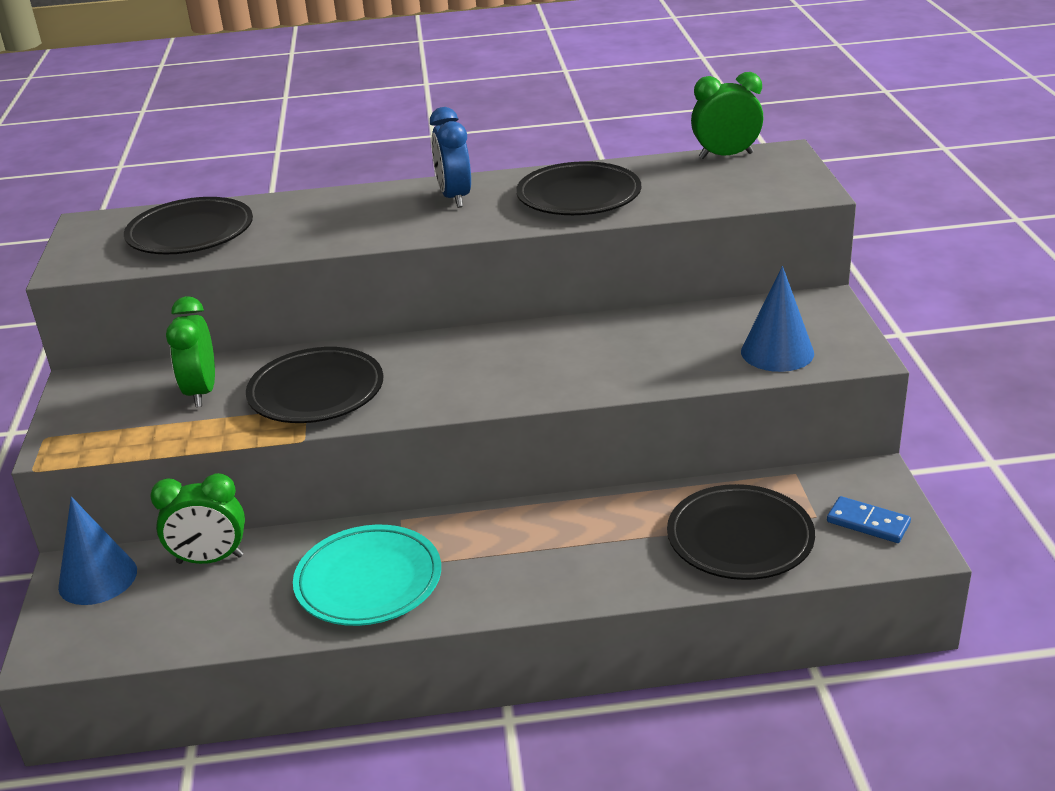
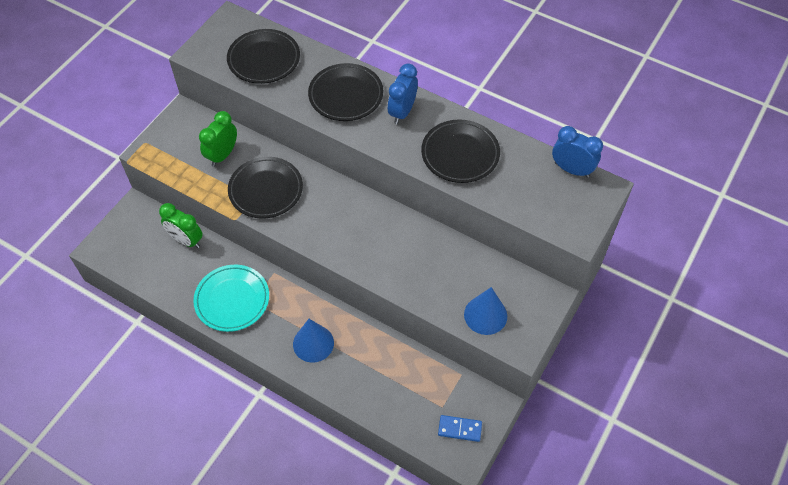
camera: 35 degrees right, 25 degrees up
(98, 578) = (140, 219): blue cone -> blue cone (313, 343)
(726, 156) = (571, 169): green clock -> blue clock
(740, 538) = (396, 393): black plate -> black plate (346, 95)
(868, 523) = (459, 429): blue domino -> blue domino turned 60 degrees counterclockwise

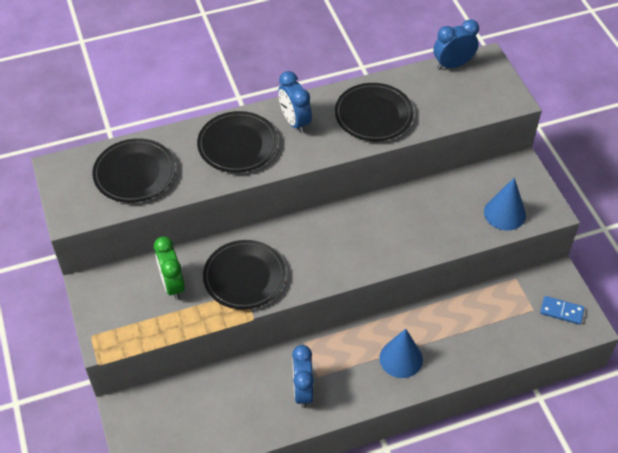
camera: 50 degrees left, 5 degrees down
(186, 240) = (204, 388): green clock -> none
(232, 300) = (302, 391): turquoise plate -> blue clock
(459, 429) = (561, 311): blue domino -> blue domino turned 60 degrees clockwise

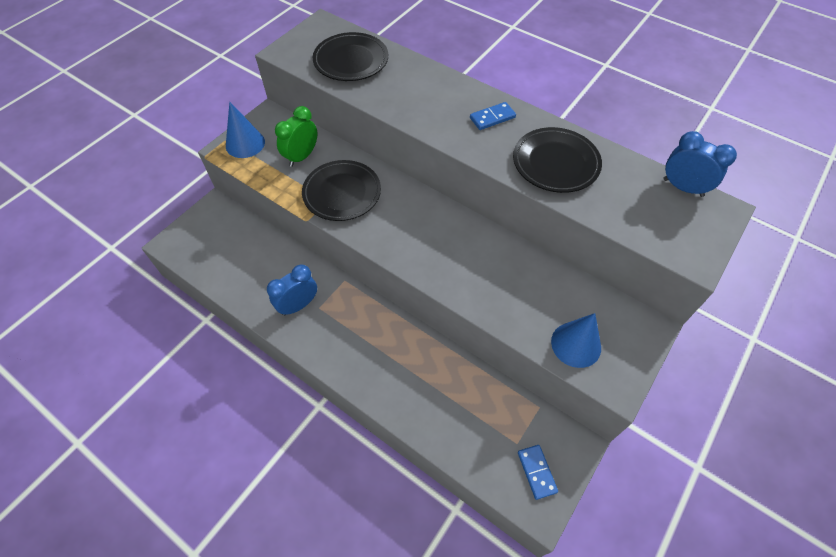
camera: 55 degrees right, 5 degrees up
(238, 145) = (433, 98): black plate -> none
(294, 122) = (492, 118): blue clock -> blue domino
(401, 358) = (379, 358): blue cone -> blue cone (245, 143)

